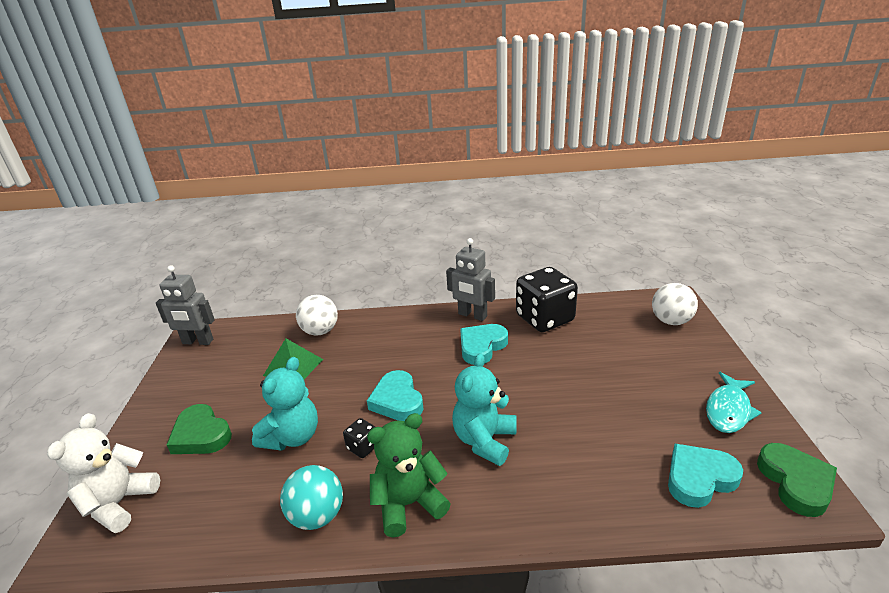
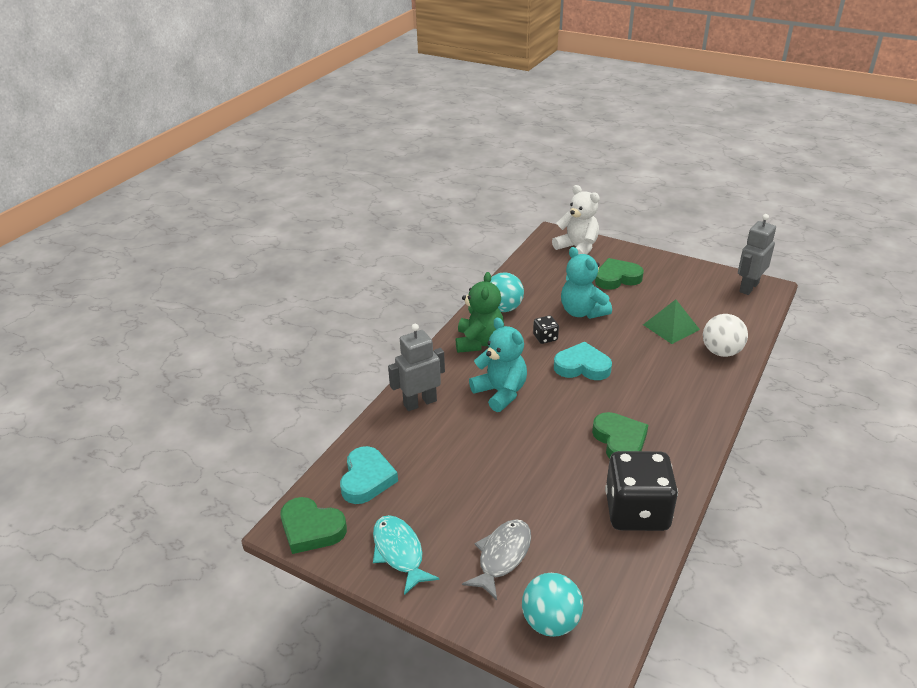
camera: 120 degrees right, 5 degrees up
(472, 315) = (683, 458): grey robot -> grey robot (420, 402)
(482, 346) = (620, 441): turquoise heart -> green heart
(656, 358) = (502, 556): none -> grey fish
(671, 321) = (551, 622): white ball -> turquoise ball

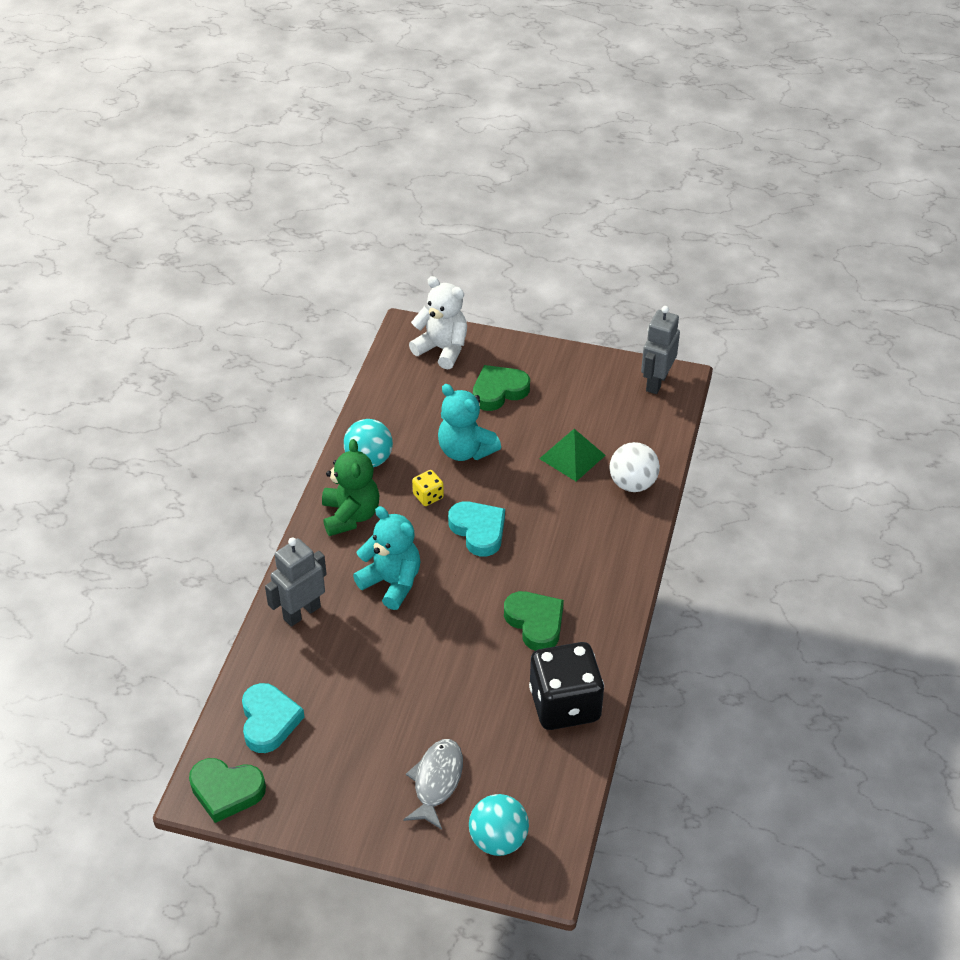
camera: 15 degrees left, 10 degrees up
(399, 552) = (329, 798): turquoise fish -> none
(545, 338) = (428, 496): black dice -> yellow dice
(582, 366) = (478, 530): turquoise heart -> turquoise heart turned 60 degrees clockwise

